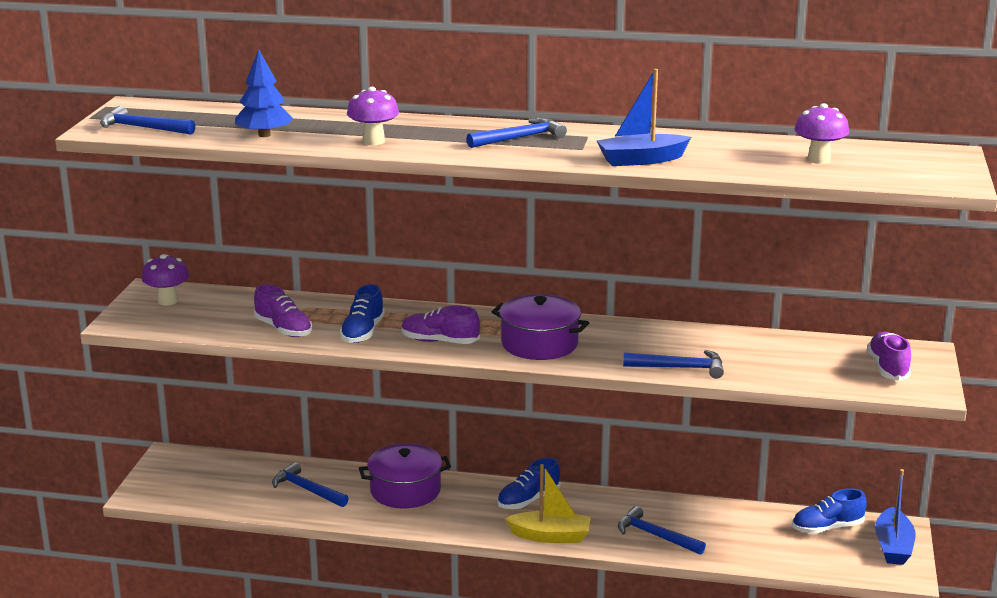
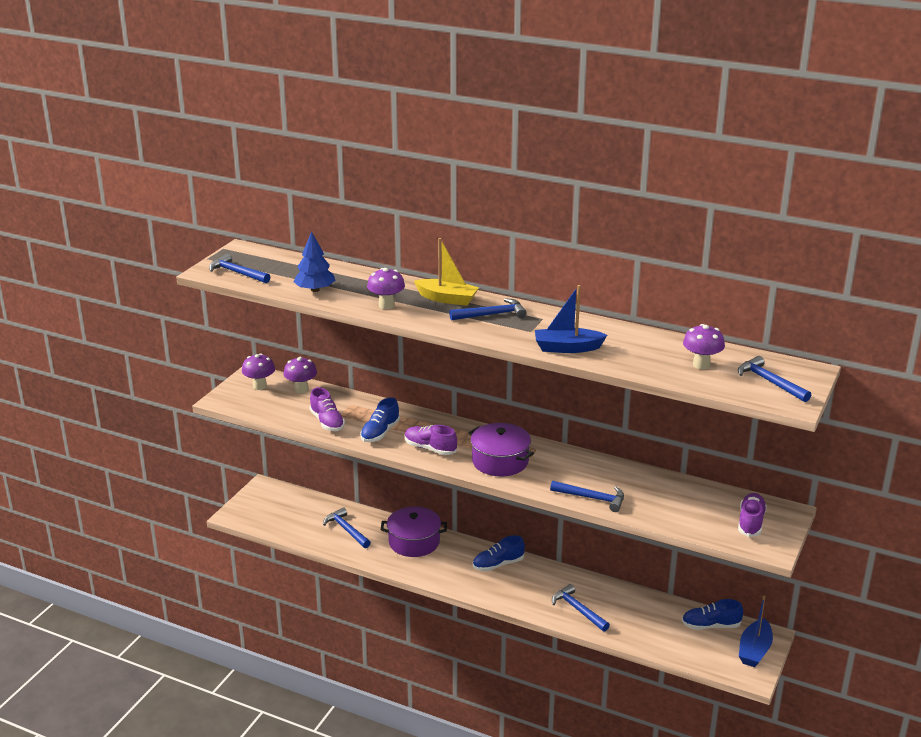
camera: 15 degrees right, 5 degrees up
(228, 298) = (301, 389): none -> purple mushroom
(550, 536) = (501, 597): yellow boat -> yellow boat (447, 299)
(912, 167) = (770, 382): none -> blue hammer

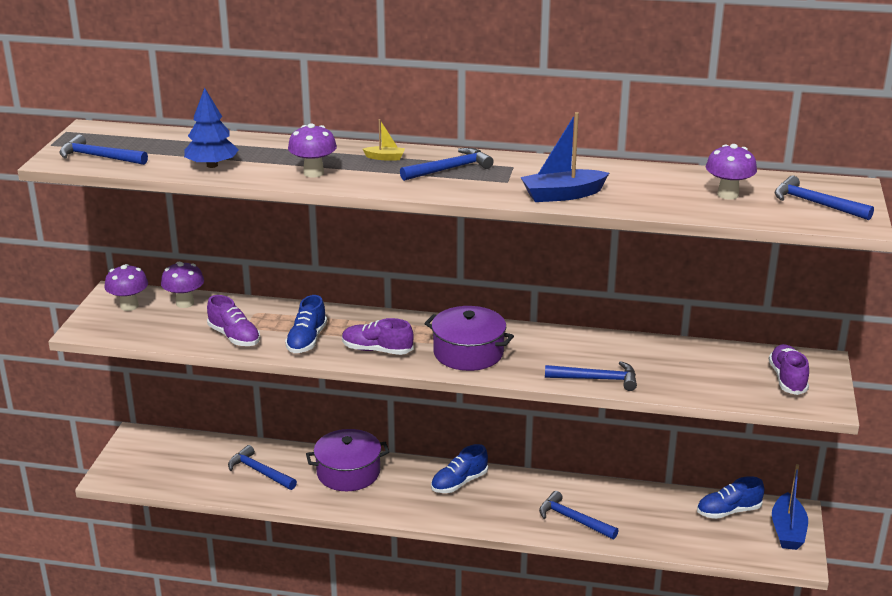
camera: 15 degrees left, 0 degrees up
(447, 299) = (385, 158): yellow boat -> yellow boat, size x0.50

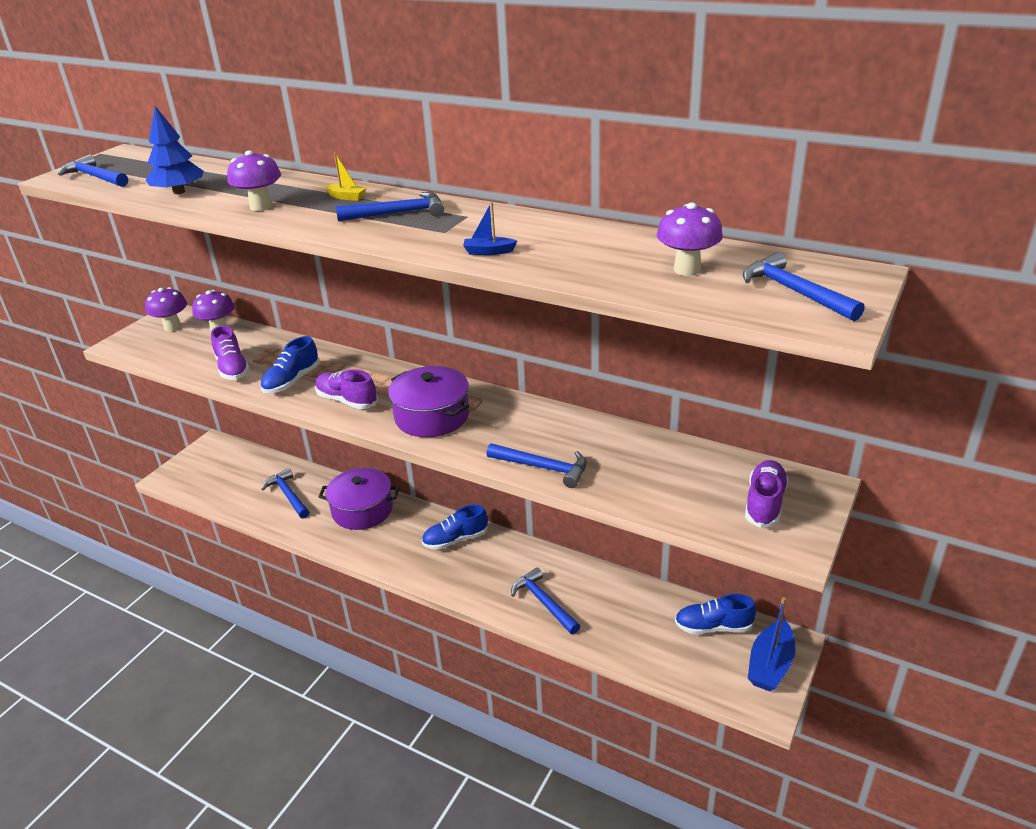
camera: 20 degrees right, 5 degrees up
(562, 195) = (488, 252): blue boat -> blue boat, size x0.50

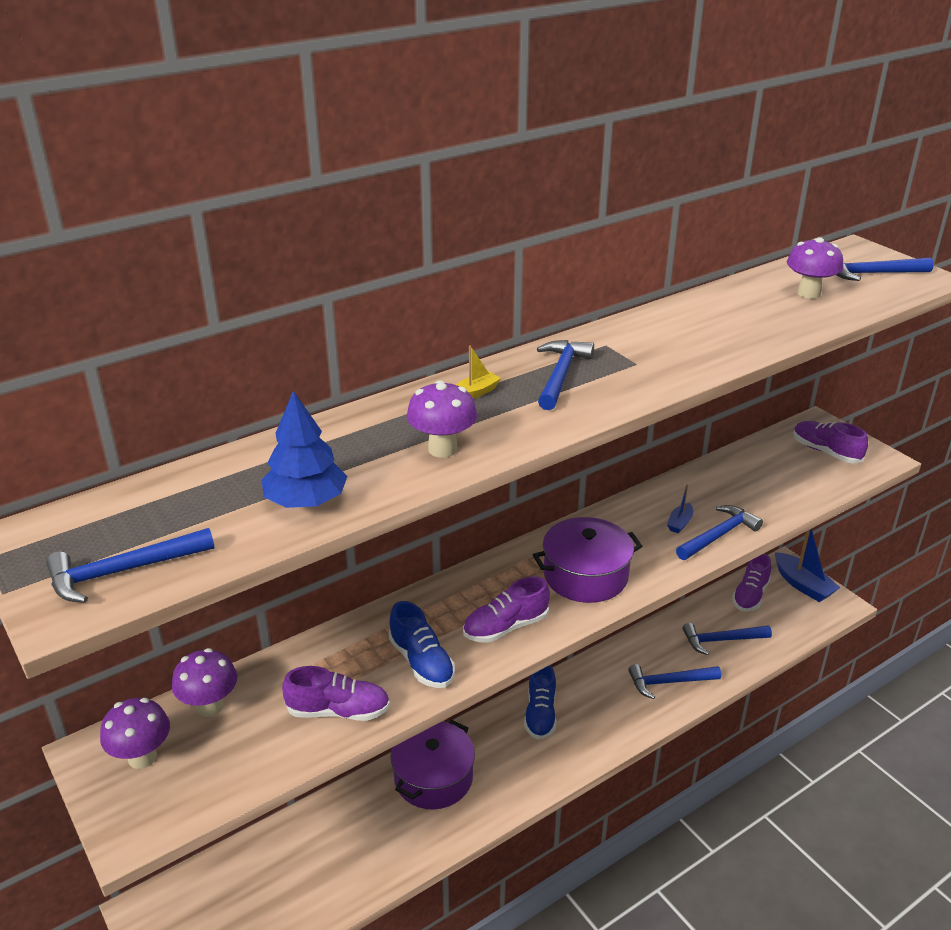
camera: 65 degrees left, 0 degrees up
(288, 495) = (346, 844): blue hammer -> blue hammer (721, 640)
(488, 252) = (706, 354): blue boat -> blue boat (679, 523)
(713, 627) = (750, 595): blue shoe -> purple shoe

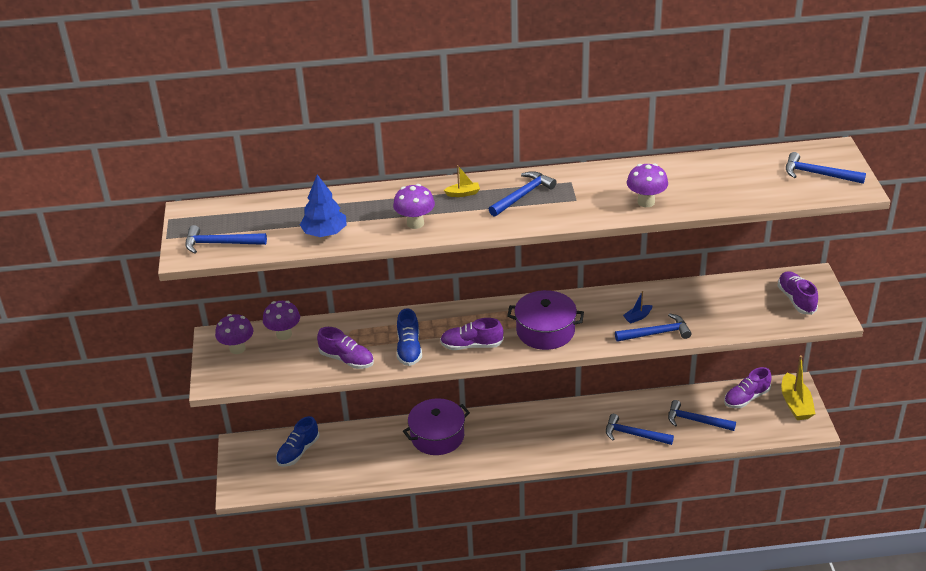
camera: 30 degrees right, 5 degrees up
(540, 714) = (531, 423): blue shoe -> blue shoe (298, 451)
(803, 585) = (795, 404): blue boat -> yellow boat
(808, 293) = (750, 178): purple mushroom -> purple mushroom (646, 202)

